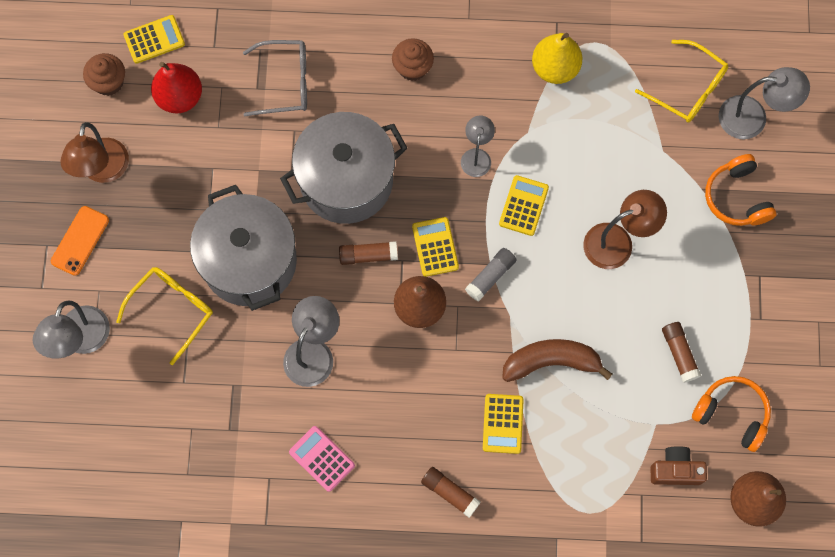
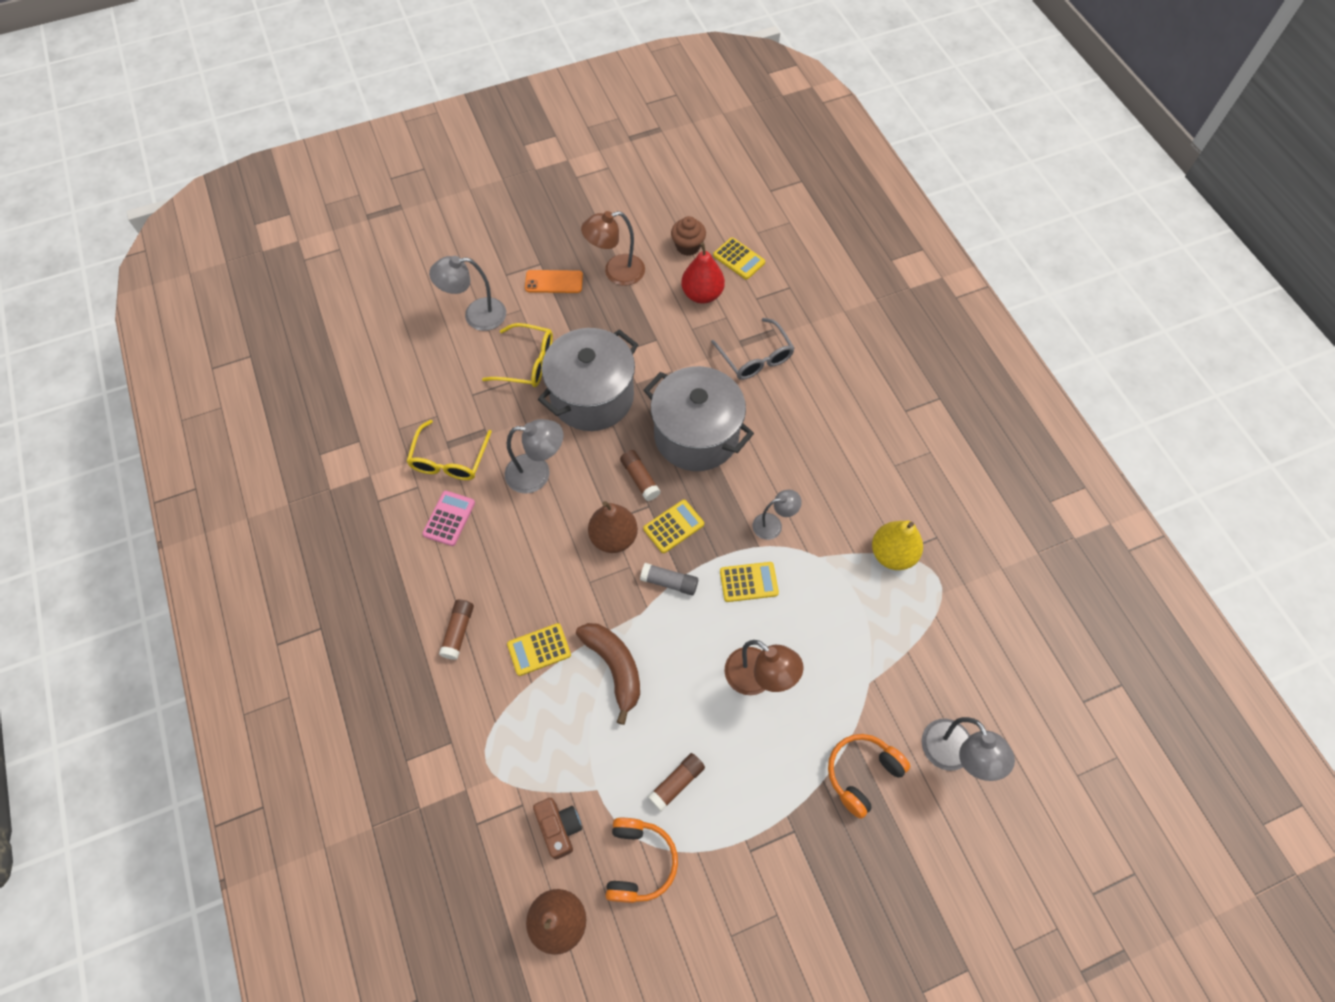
camera: 65 degrees right, 10 degrees down
(412, 67) = (823, 442): brown cupcake -> none
(687, 88) = (944, 679): yellow glasses -> yellow glasses (450, 459)

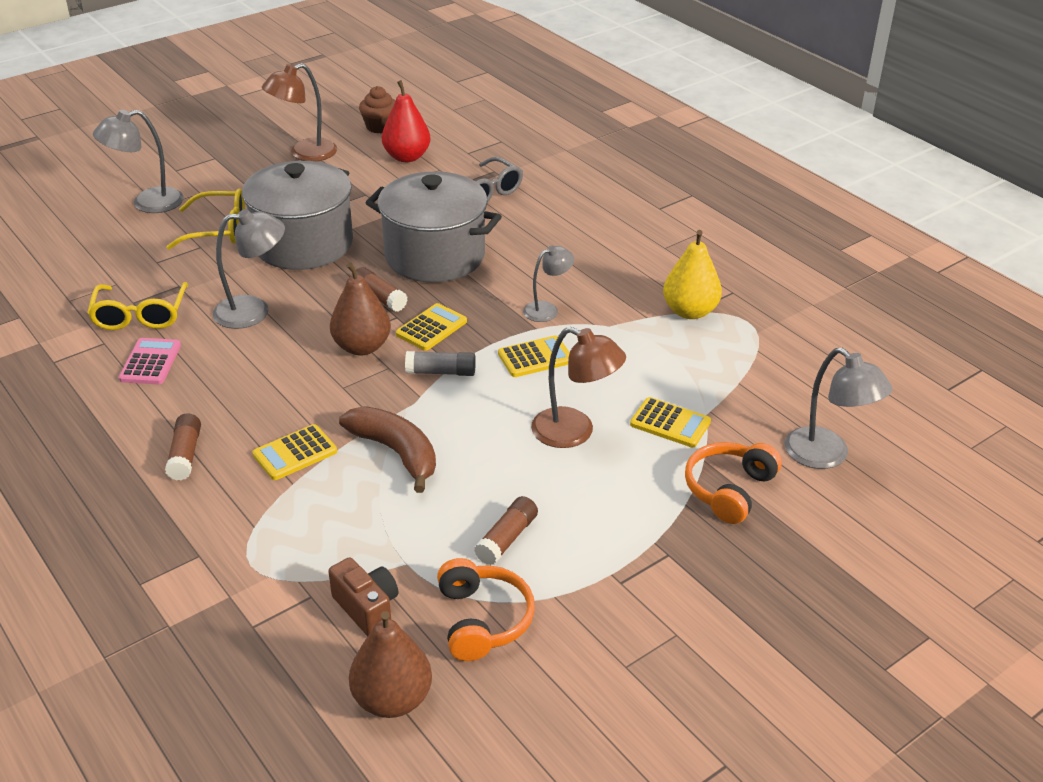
camera: 15 degrees left, 25 degrees down
(554, 282) = (234, 168): orange phone -> none
(739, 259) = (439, 129): yellow calculator -> yellow calculator (670, 423)

